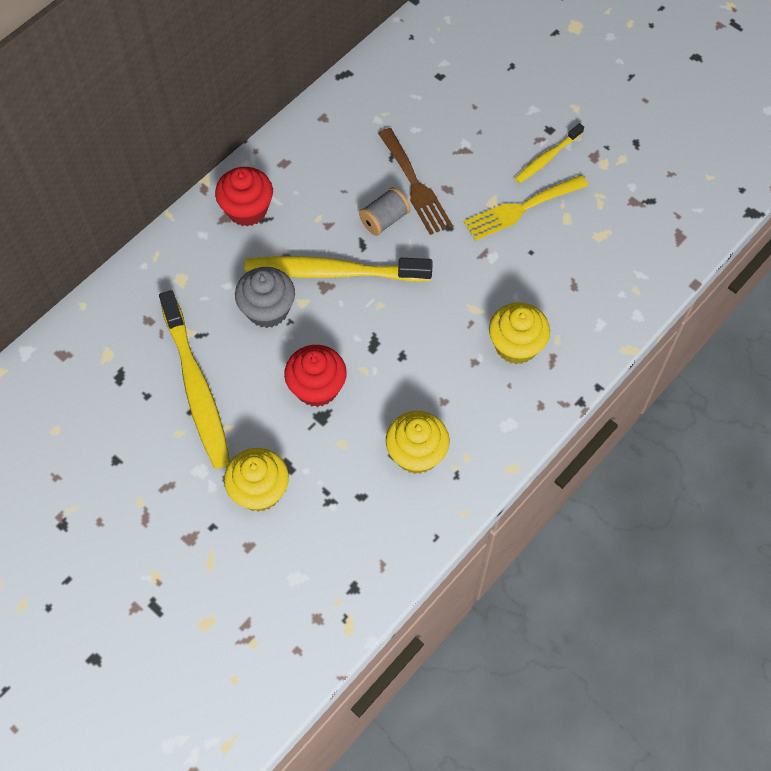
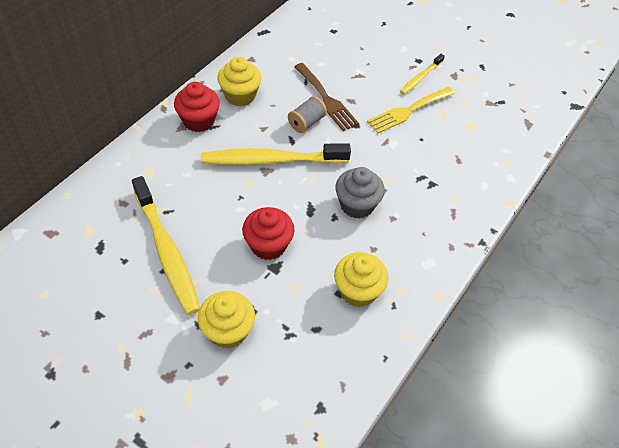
camera: 10 degrees left, 10 degrees down
(267, 310) = (221, 189): grey cupcake -> grey cupcake (357, 205)
(516, 345) = (423, 204): yellow cupcake -> yellow cupcake (240, 95)

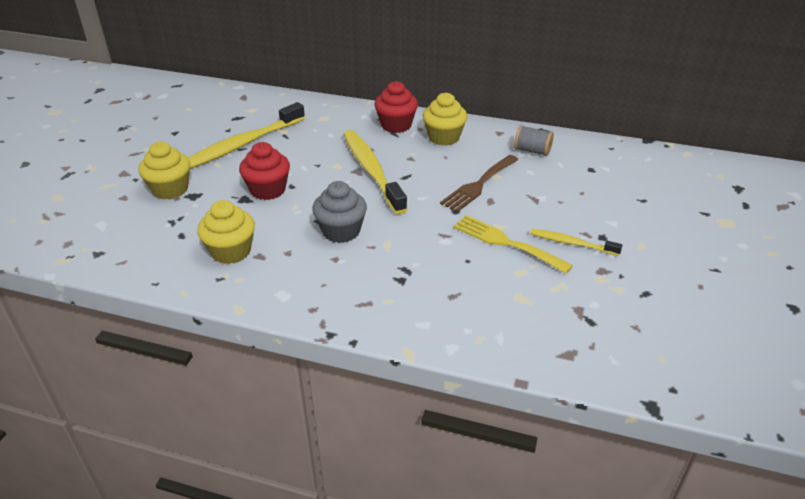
camera: 75 degrees right, 15 degrees down
(306, 122) = (435, 180): grey spool -> grey spool (532, 151)

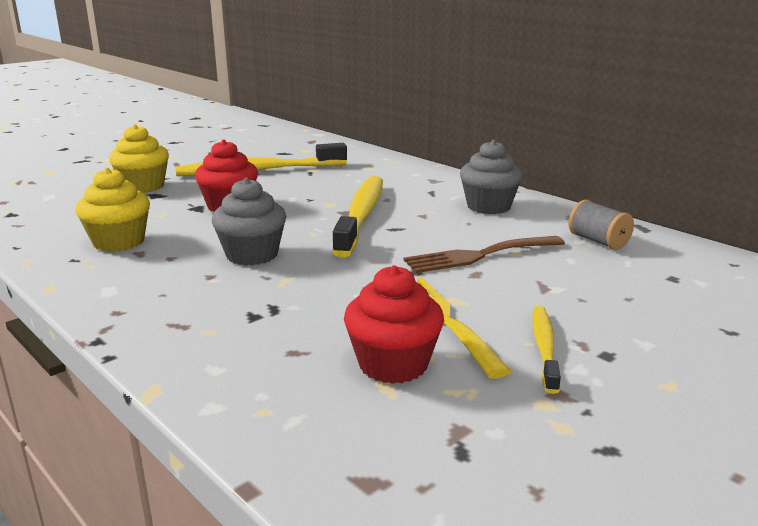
camera: 30 degrees right, 15 degrees down
(396, 125) = (443, 187): red cupcake -> red cupcake (393, 364)
(444, 137) = (488, 206): yellow cupcake -> grey cupcake
(571, 243) = (544, 347): yellow toothbrush -> yellow toothbrush turned 45 degrees clockwise

